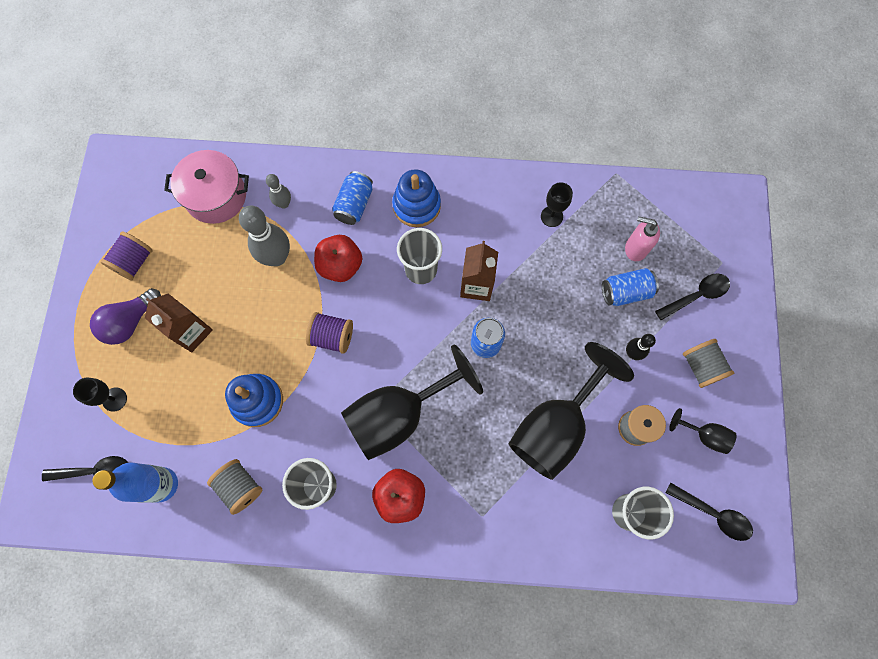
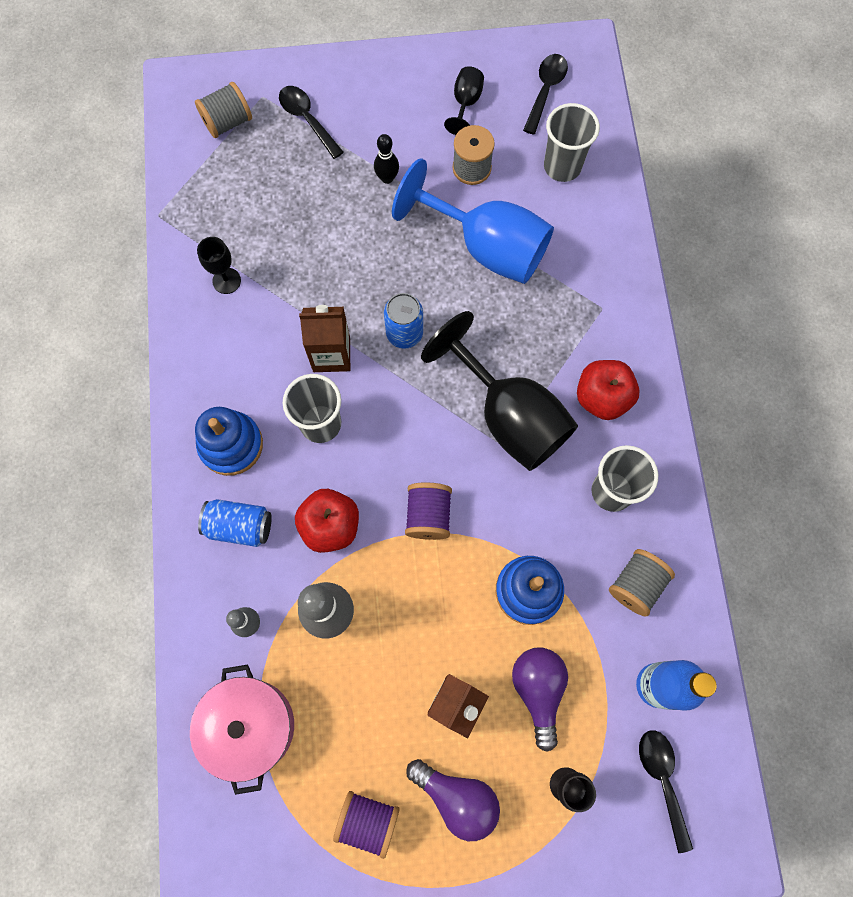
camera: 100 degrees left, 0 degrees up
(184, 393) = (538, 690): none -> purple light bulb
(555, 426) = (487, 247): black goblet -> blue goblet
(625, 292) = (314, 191): blue can -> none
(635, 248) = (257, 185): pink soap dispenser -> none
(701, 367) = (390, 110): grey spool -> grey spool (228, 122)

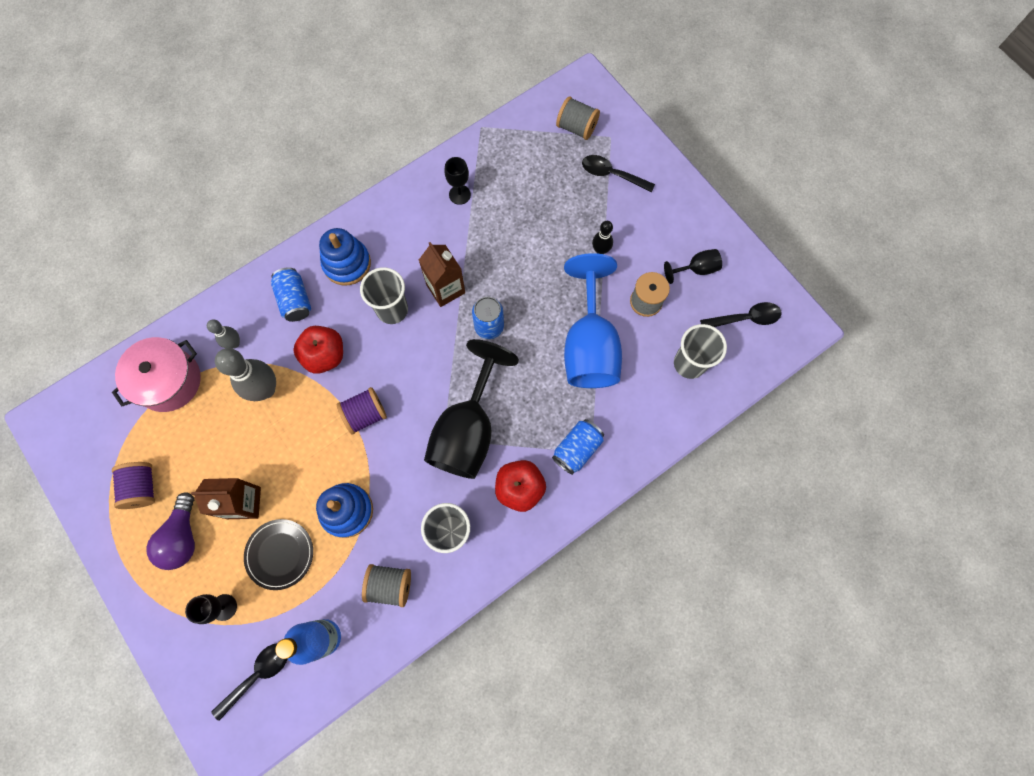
camera: 60 degrees right, 0 degrees up
(307, 120) = (611, 174): black spoon -> black spoon turned 90 degrees counterclockwise
(538, 690) = (280, 554): purple light bulb -> black plate
(591, 320) = (577, 449): none -> blue can

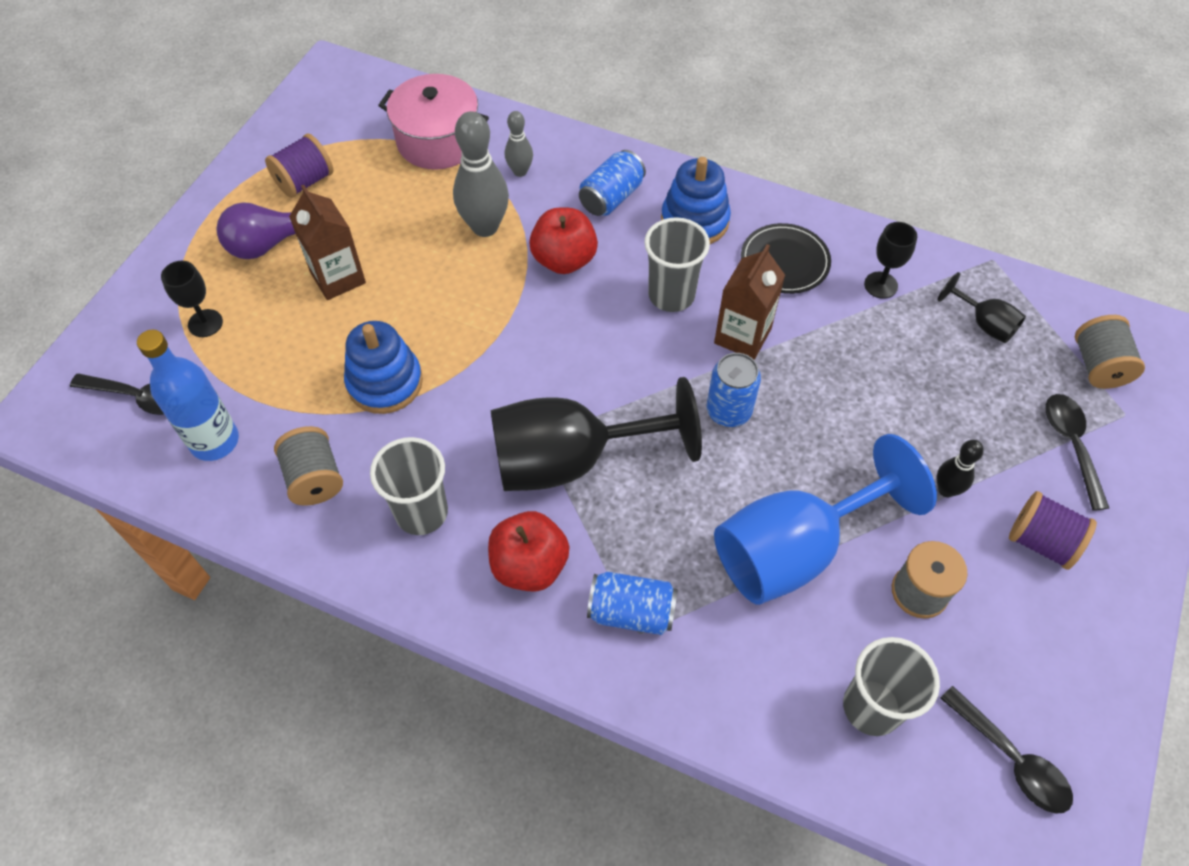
camera: 60 degrees right, 15 degrees down
(280, 554) = (295, 343): black plate -> black plate (784, 261)
(365, 414) = (518, 338): purple spool -> purple spool (1041, 541)
(696, 269) = (1029, 639): black goblet -> black goblet (984, 324)

